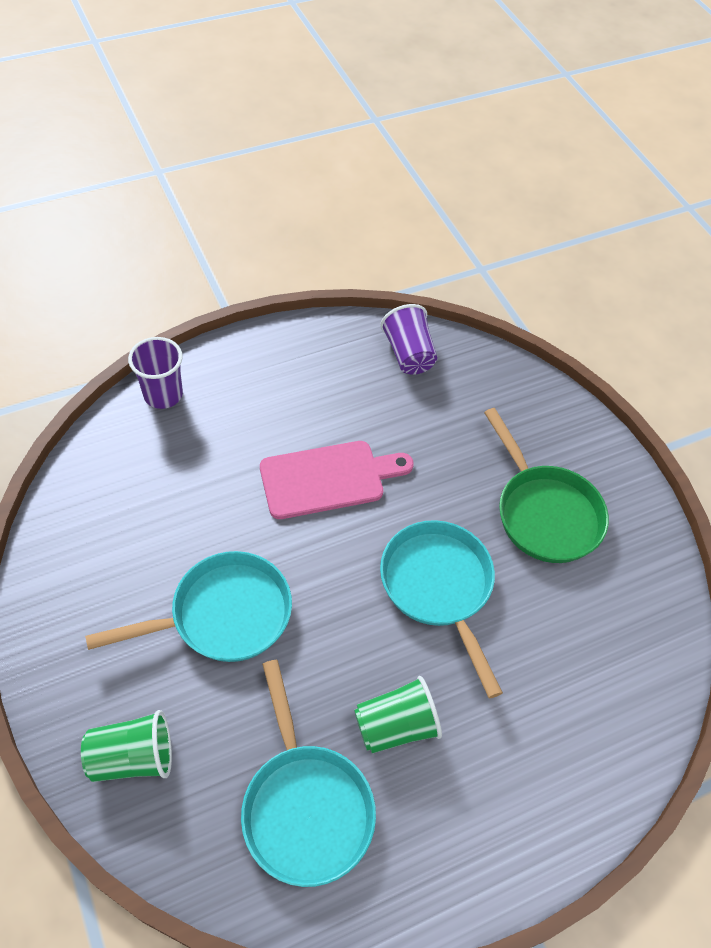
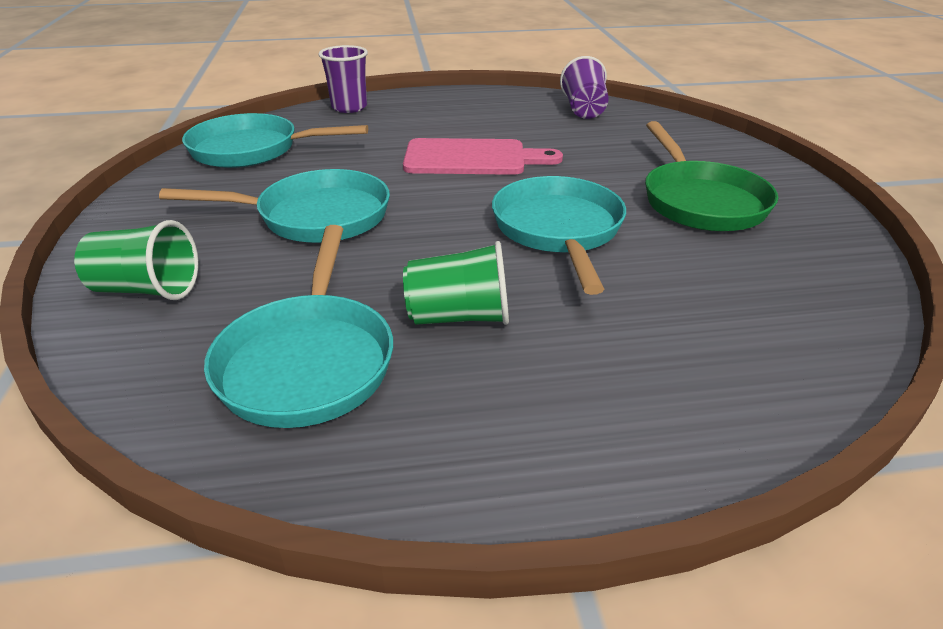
camera: 20 degrees right, 20 degrees down
(103, 508) = (252, 150): none -> turquoise pan

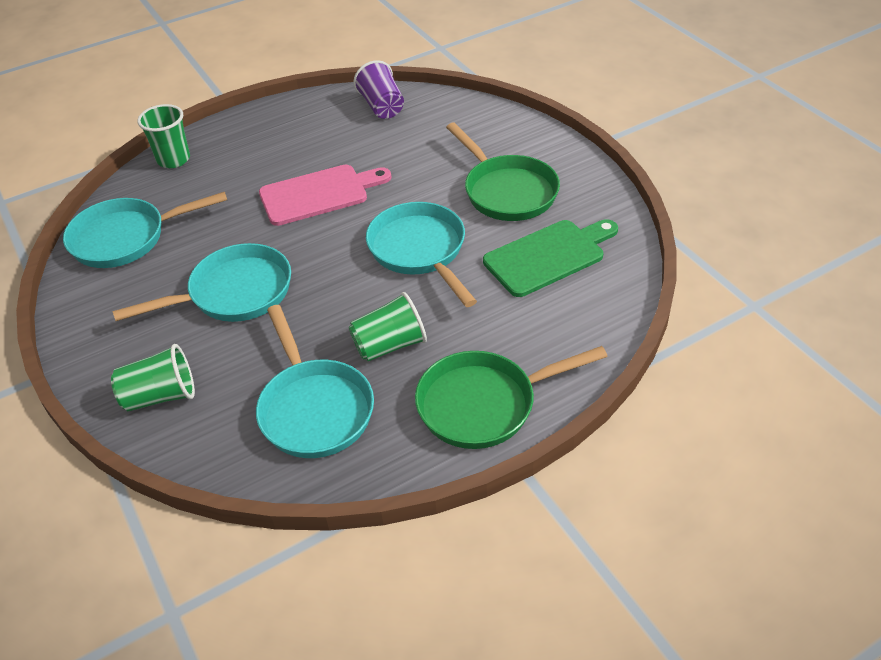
camera: 20 degrees left, 10 degrees up
(349, 107) = (173, 159): purple cup -> green cup
(556, 436) = (484, 404): none -> green pan
(736, 277) = (548, 256): none -> green cutting board

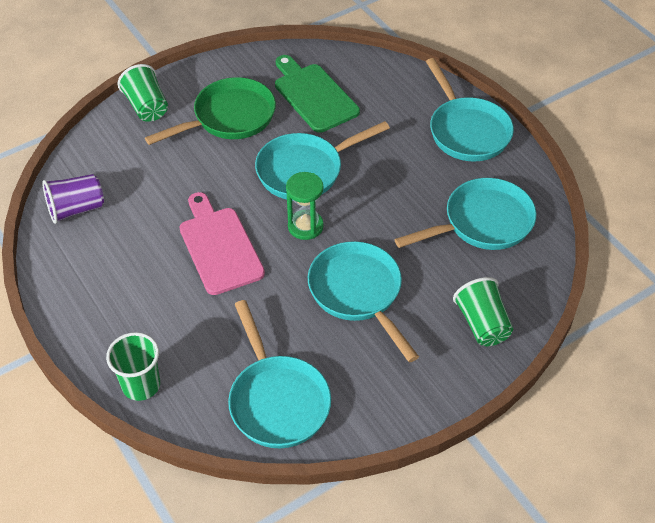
camera: 95 degrees left, 5 degrees up
(335, 253) = (305, 226): none -> green hourglass
(389, 345) = (414, 183): green cup -> green cup (147, 107)
(484, 404) = (467, 131): green pan -> turquoise pan

